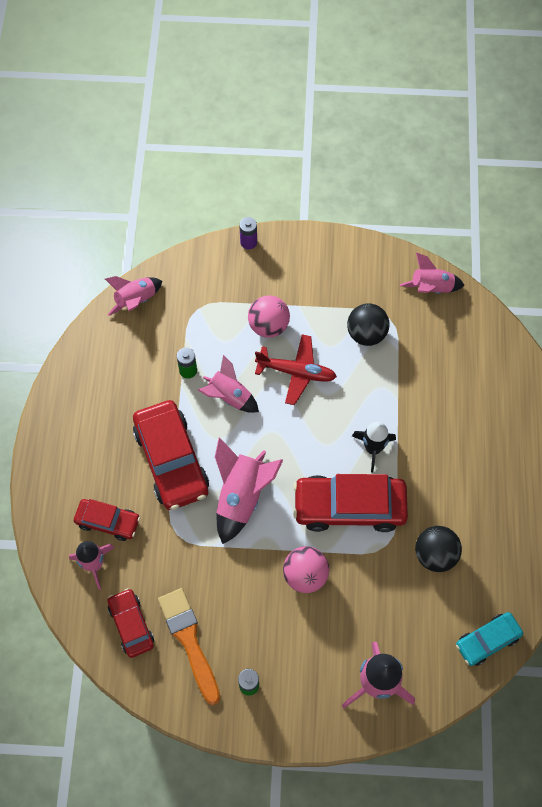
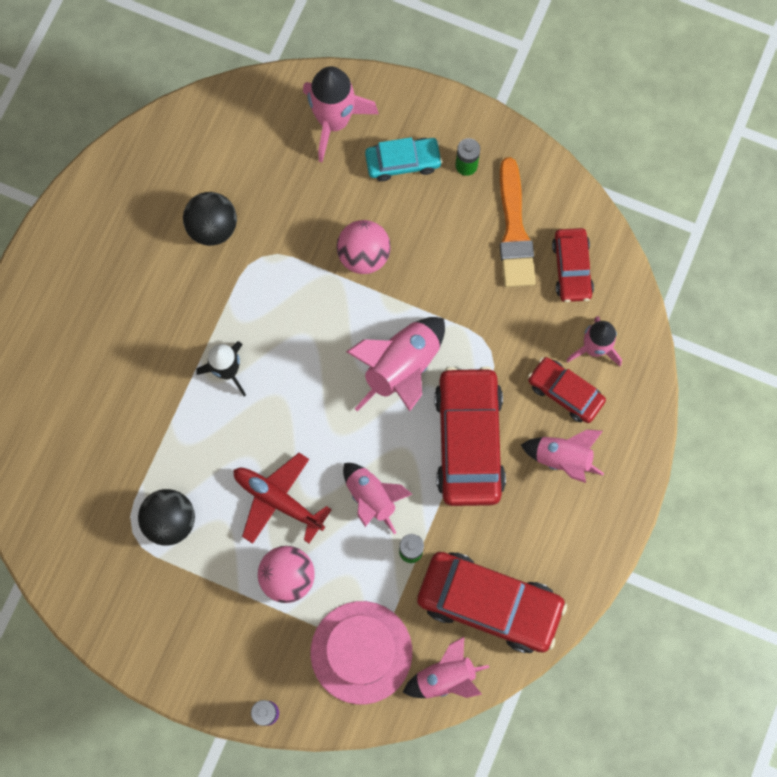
camera: 160 degrees left, 10 degrees up
(199, 297) = (361, 652): none -> pink hat
(349, 507) = (284, 313): red car -> red car (489, 603)
(431, 288) = (60, 555): pink rocket -> pink rocket (562, 458)
(487, 640) = (200, 123): turquoise car -> turquoise car (403, 162)

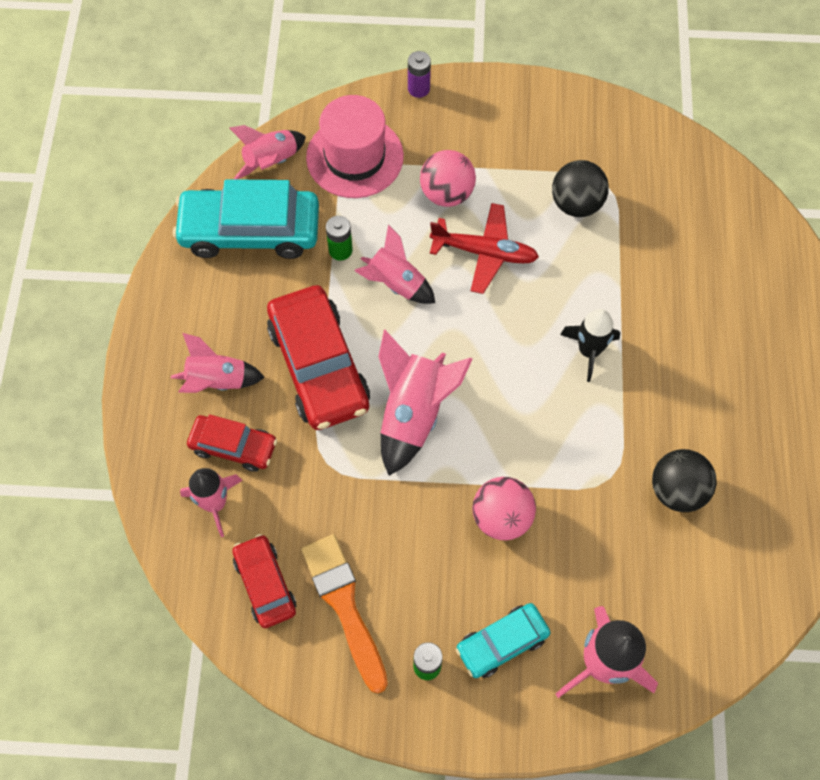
camera: 160 degrees right, 10 degrees down
(489, 603) = (250, 231): red car -> turquoise car

